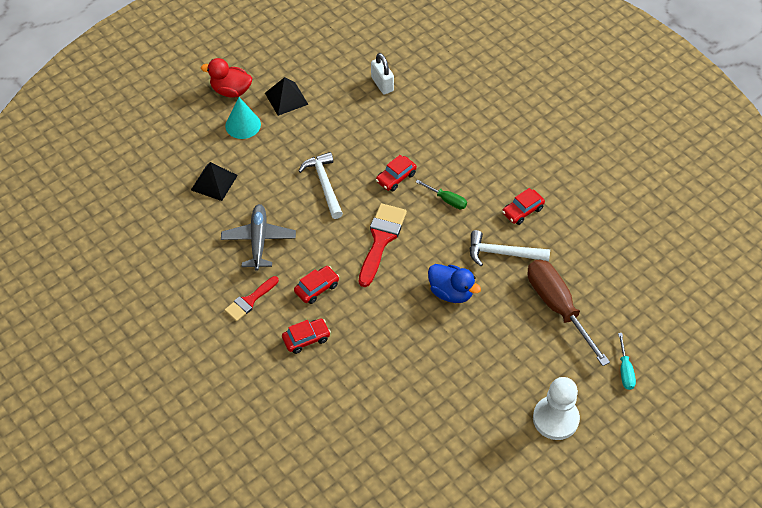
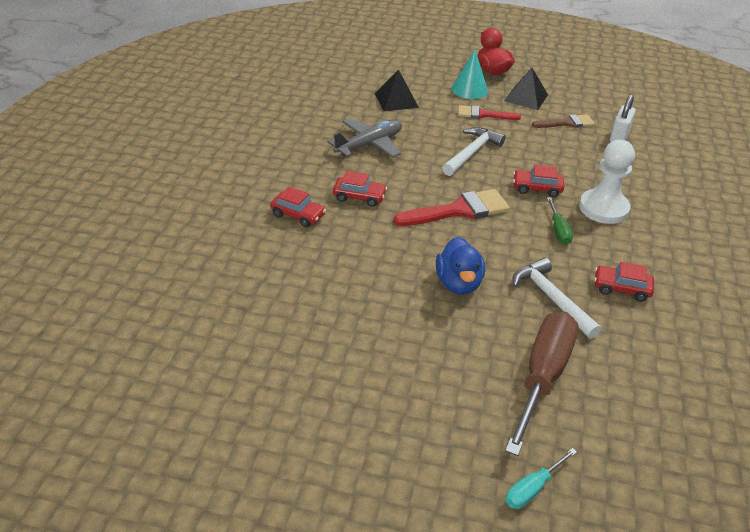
camera: 50 degrees right, 15 degrees down
(249, 301) = (302, 167): red brush -> red brush (483, 114)
(340, 100) = (567, 123): none -> brown brush
(555, 419) = (393, 452): white pawn -> white pawn (603, 208)

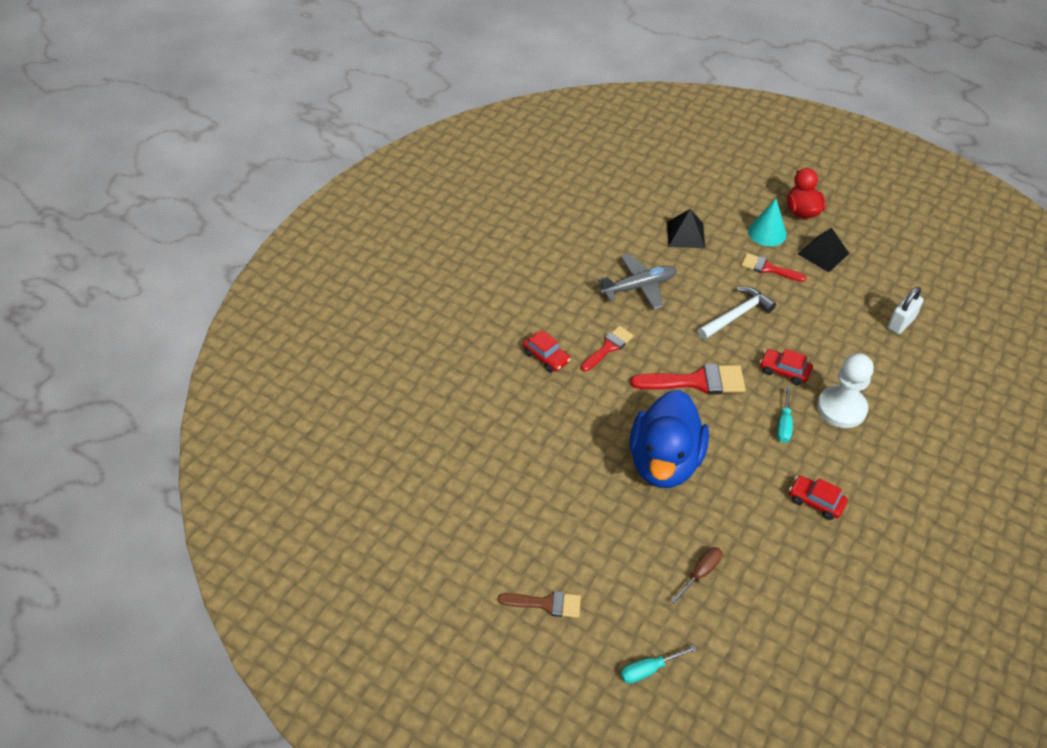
camera: 20 degrees right, 10 degrees up
(359, 197) = (608, 347): red car -> red brush
(458, 283) = (664, 462): blue duck -> blue duck, size x1.72
(542, 378) = (700, 573): brown screwdriver -> brown screwdriver, size x0.47
(551, 298) = (744, 497): white hammer -> none
(558, 230) = (784, 424): green screwdriver -> turquoise screwdriver
(567, 123) = (852, 295): brown brush -> brown brush (546, 604)

